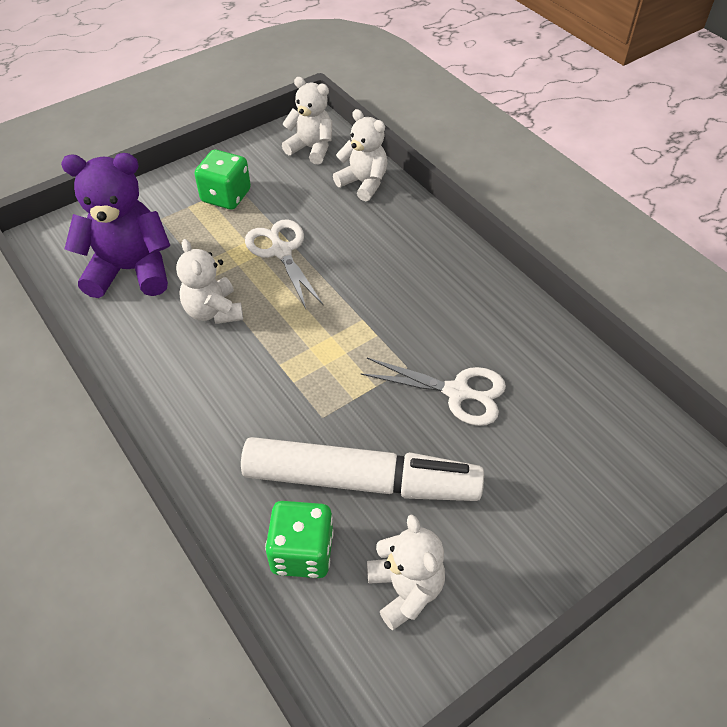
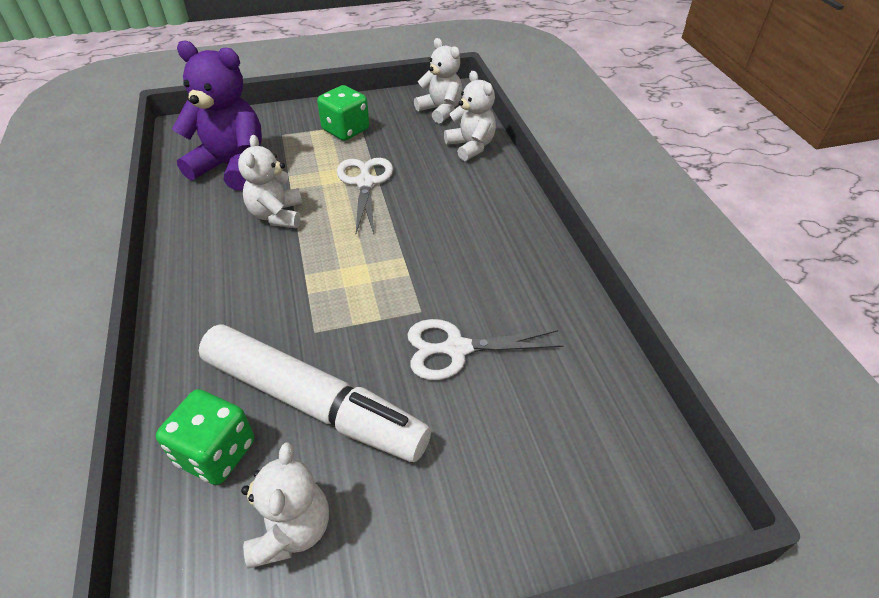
camera: 20 degrees right, 5 degrees down
(457, 392) = (456, 349): white scissors -> white scissors turned 135 degrees clockwise

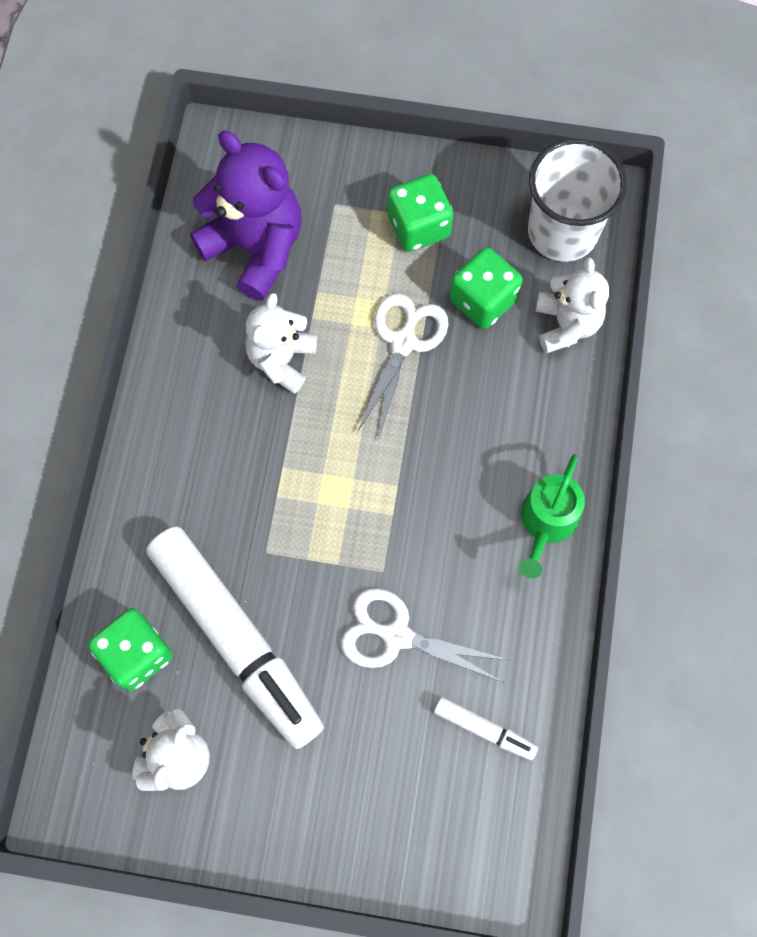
camera: 25 degrees right, 25 degrees up
(408, 150) = (483, 300): none -> green dice
(440, 110) = (562, 231): white teddy bear -> white cup
(526, 242) = (547, 522): none -> green watering can
(570, 387) = (484, 729): none -> white marker

